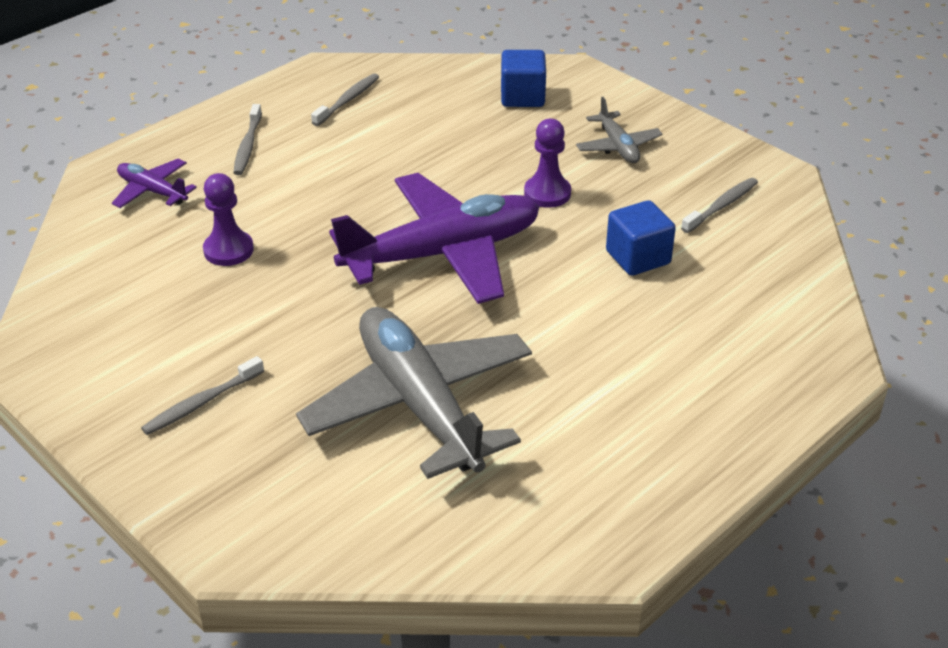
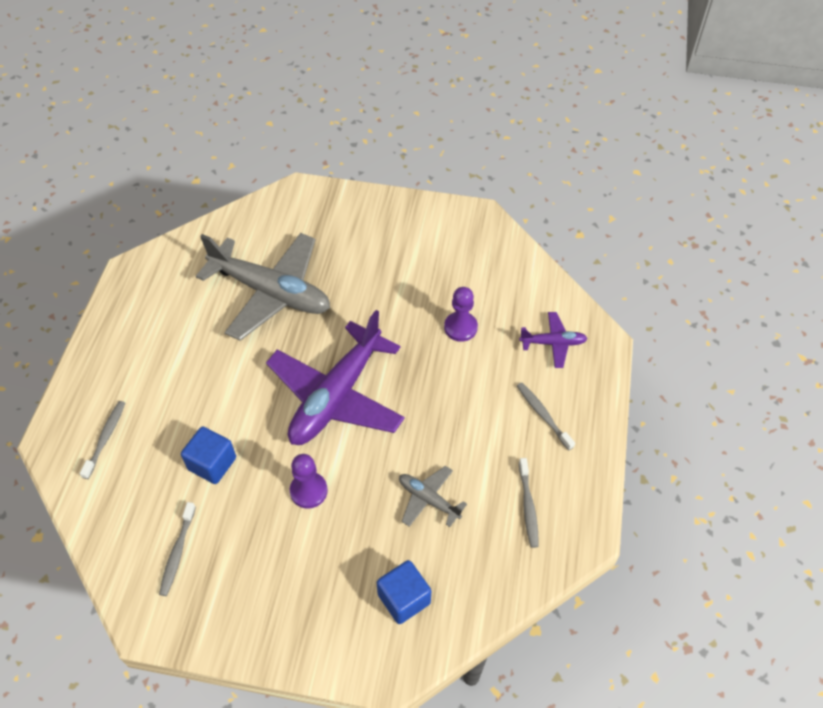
camera: 145 degrees right, 15 degrees up
(201, 403) = (376, 238): grey toothbrush -> grey toothbrush (105, 438)
(618, 146) = (289, 579): grey plane -> grey plane (428, 499)

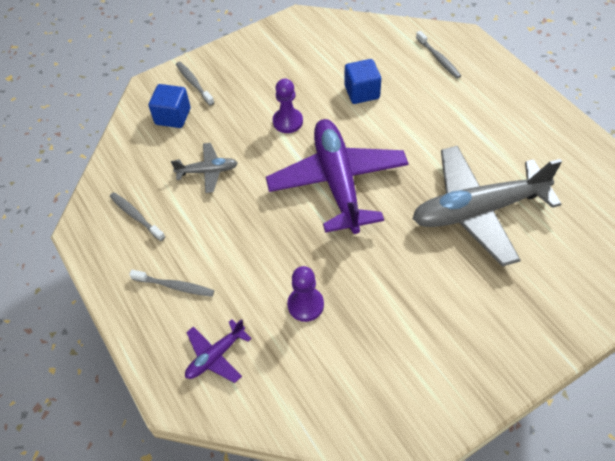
camera: 140 degrees right, 0 degrees up
(177, 552) = (322, 48): grey toothbrush -> grey toothbrush (194, 83)

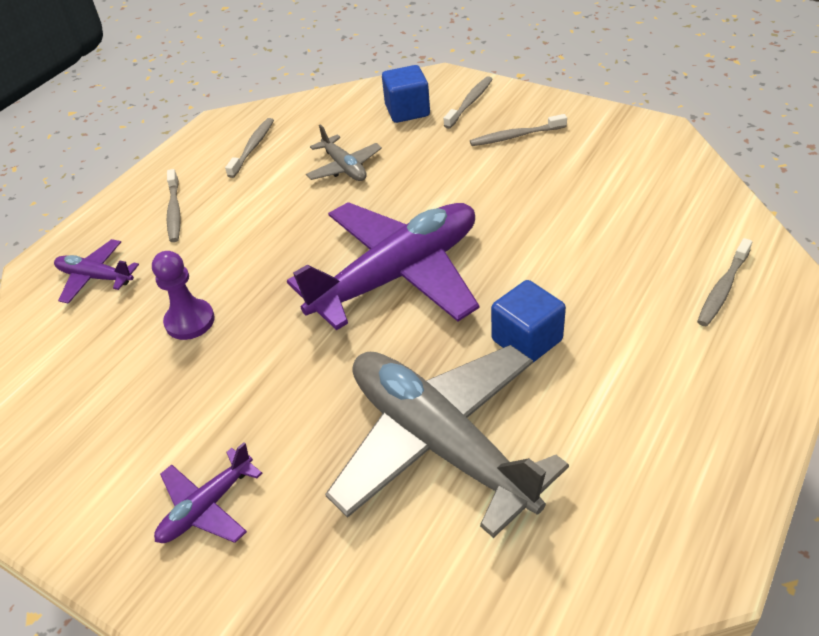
camera: 65 degrees right, 10 degrees down
(250, 77) = (515, 136): none -> grey toothbrush
(288, 121) = (467, 194): purple pawn -> none
(362, 92) = (576, 236): blue cube -> blue cube (527, 340)
(469, 333) = (207, 507): none -> purple plane

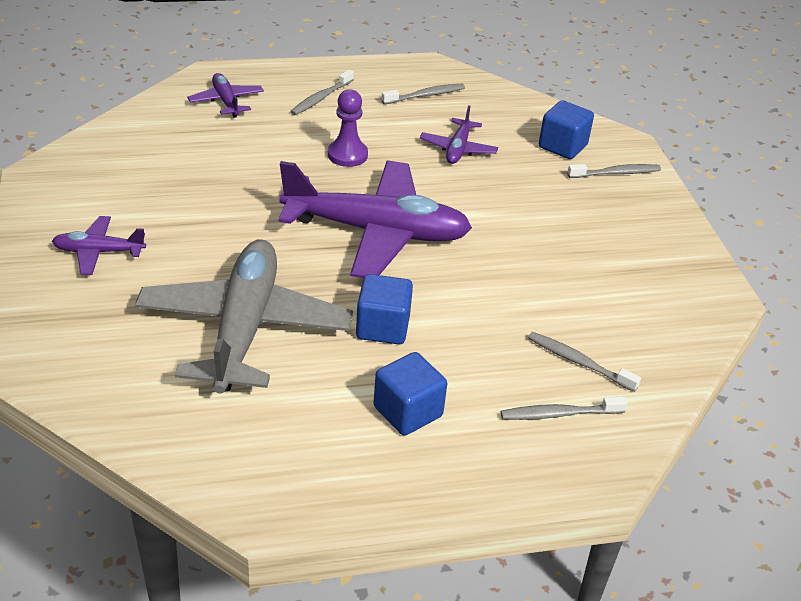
camera: 40 degrees right, 5 degrees down
(190, 321) = (232, 162): purple pawn -> purple pawn (347, 155)
(344, 167) = (458, 149): grey plane -> purple plane
(515, 136) = (605, 217): grey toothbrush -> grey toothbrush (578, 362)
(649, 383) = (407, 411): none -> blue cube

